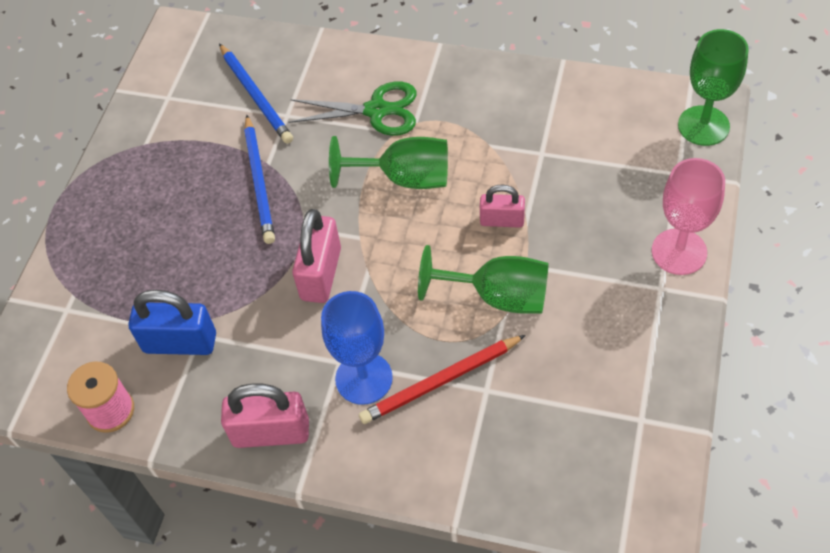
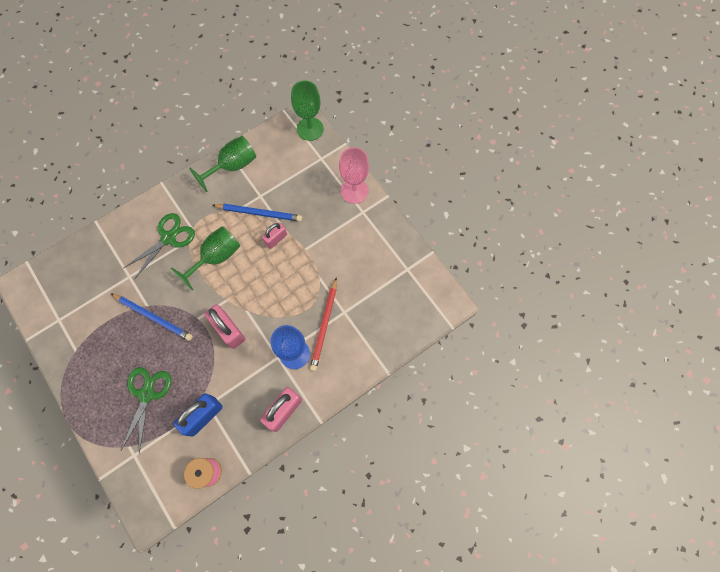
camera: 55 degrees left, 15 degrees up
(155, 257) = (146, 394): none -> green scissors
(256, 96) = (103, 280): blue pencil -> blue pencil (259, 213)
(498, 296) = (308, 271): green goblet -> green goblet (232, 166)

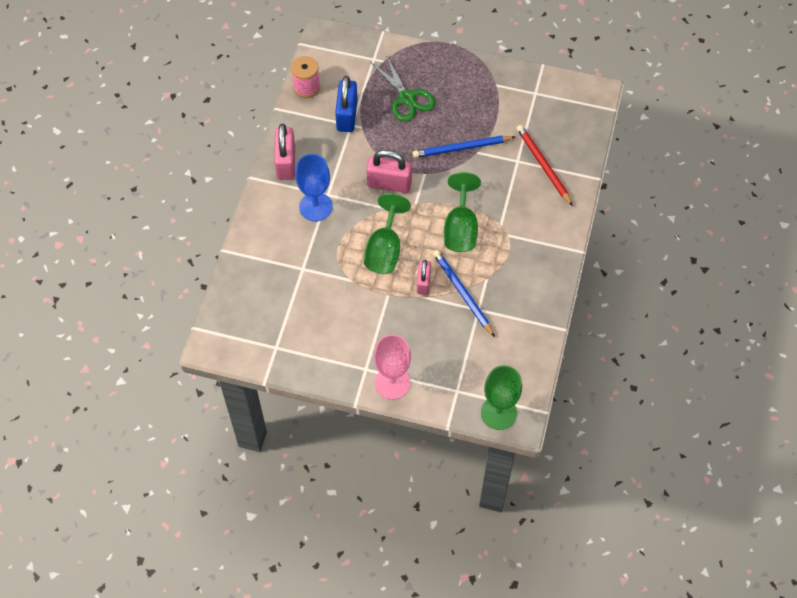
camera: 140 degrees right, 10 degrees down
(168, 238) = (519, 212): green scissors -> none
(232, 166) = (534, 316): green goblet -> green goblet (385, 249)
(259, 213) = (462, 293): blue pencil -> blue pencil turned 90 degrees clockwise
(324, 326) = (310, 245): red pencil -> red pencil (543, 165)

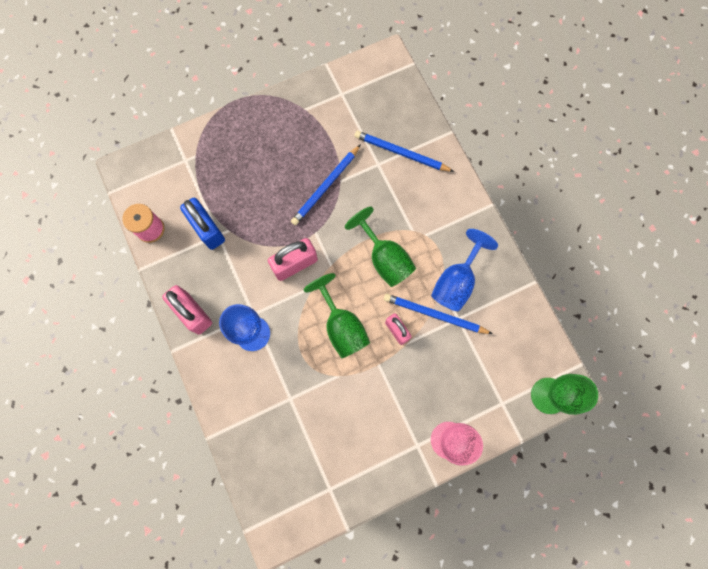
camera: 40 degrees left, 15 degrees up
(407, 98) = (243, 175): green scissors -> none
(501, 283) = (456, 281): none -> blue goblet
(543, 165) = (401, 153): red pencil -> blue pencil

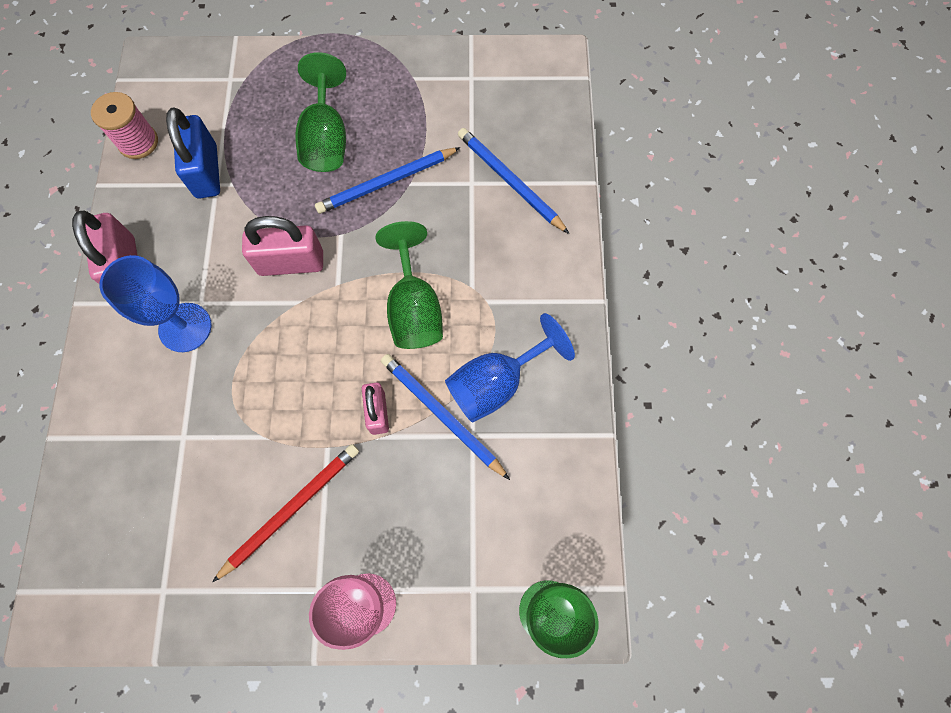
camera: 25 degrees right, 5 degrees down
(342, 326) = (306, 372): green goblet -> green goblet (326, 139)
(377, 409) = (291, 509): none -> red pencil

